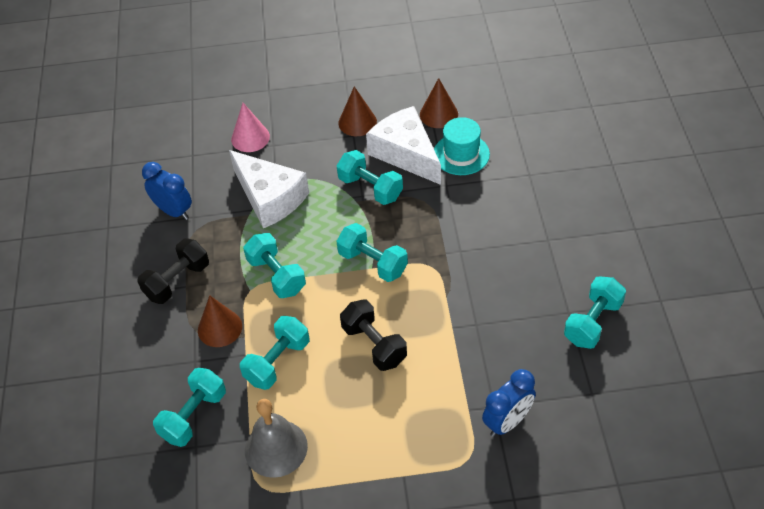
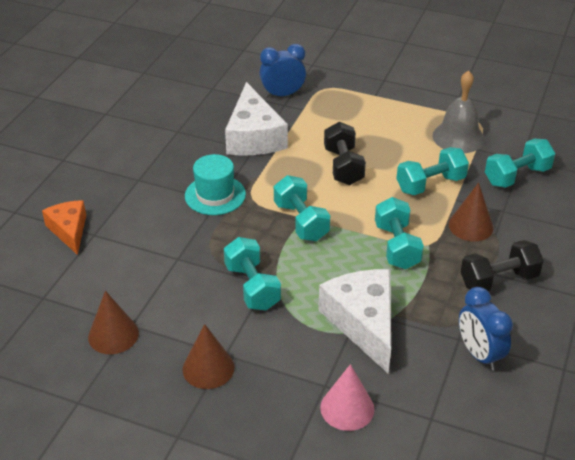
camera: 155 degrees left, 10 degrees down
(406, 153) = (187, 306): white cheese -> white cheese (254, 136)
(461, 154) = (134, 281): turquoise hat -> turquoise hat (215, 195)
(551, 169) = (69, 230): none -> orange cheese
(592, 322) = (167, 119): turquoise dumbbell -> none

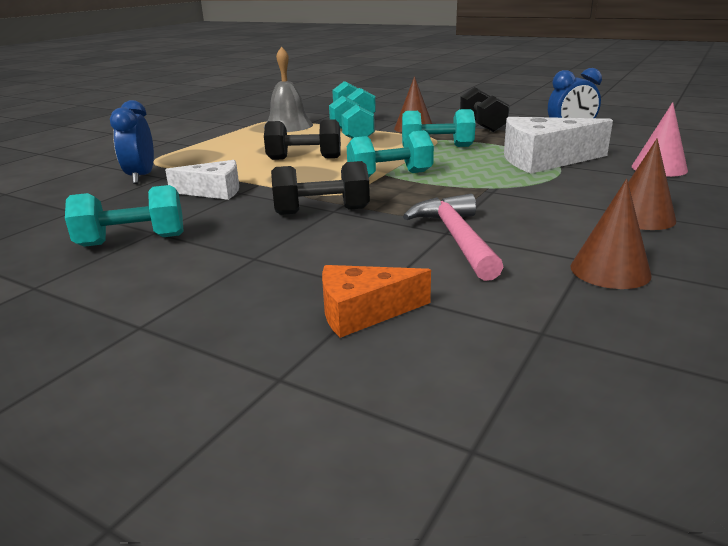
camera: 80 degrees left, 15 degrees down
(167, 263) = (456, 238): none -> pink hammer
(215, 195) = (322, 211): turquoise hat -> black dumbbell
(252, 287) = (499, 196): turquoise dumbbell -> turquoise dumbbell (132, 240)
(254, 136) = (214, 191): white cheese -> white cheese, size x0.61

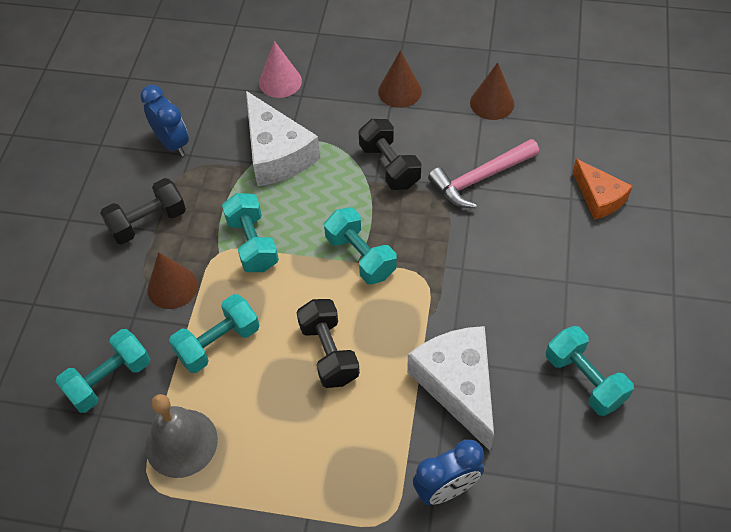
camera: 110 degrees left, 30 degrees up
(214, 191) = (457, 385): white cheese -> white cheese, size x1.63
(322, 211) = (468, 275): black dumbbell -> black dumbbell (389, 166)

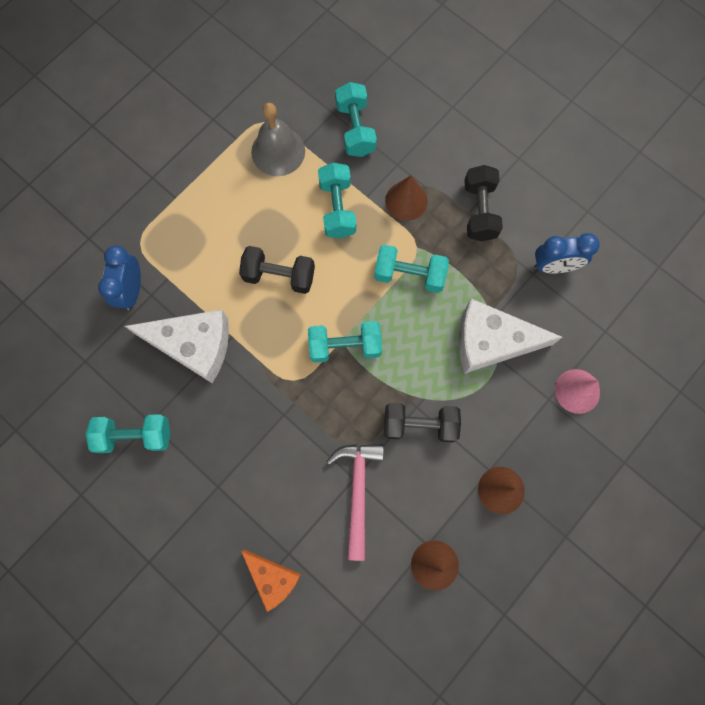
camera: 120 degrees right, 20 degrees up
(599, 197) = (273, 578): orange cheese -> orange cheese turned 135 degrees counterclockwise

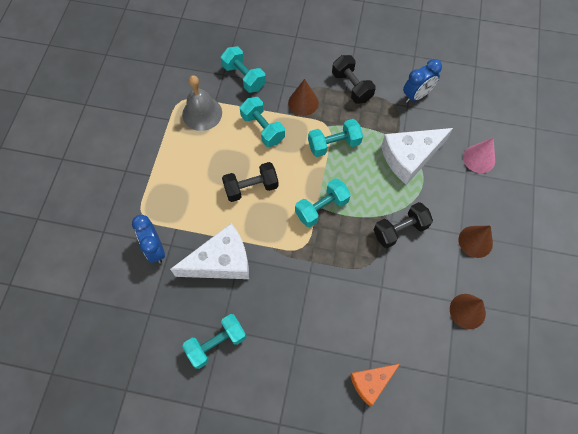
camera: 30 degrees left, 10 degrees down
(273, 578) = (371, 382): orange cheese -> orange cheese turned 135 degrees clockwise
(357, 491) = (389, 293): pink hammer -> none

